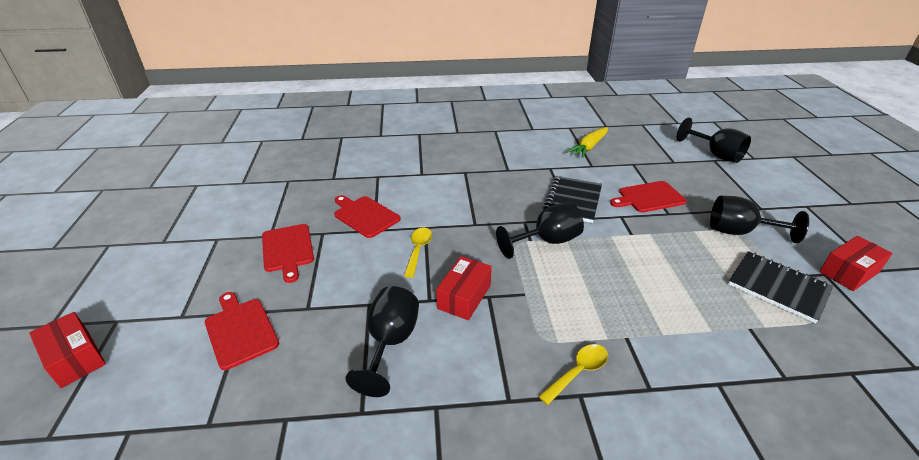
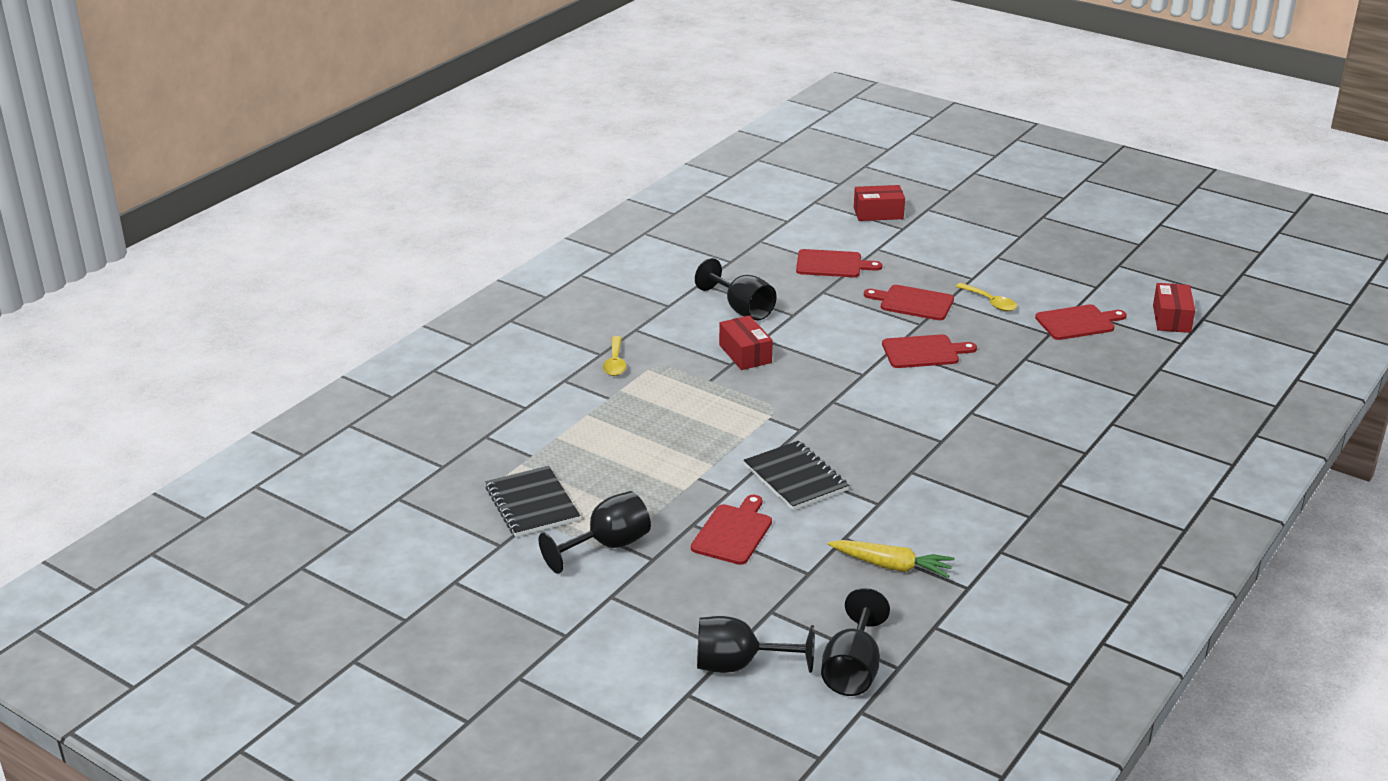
camera: 130 degrees right, 5 degrees down
(262, 176) = (1078, 322): none -> red cutting board
(418, 250) = (832, 358): yellow spoon -> yellow spoon (990, 302)
(547, 241) = (755, 425): black goblet -> black goblet (852, 670)
(588, 147) = (892, 566): yellow carrot -> yellow carrot turned 120 degrees clockwise
(778, 287) = (532, 504): black notebook -> black notebook turned 75 degrees clockwise
(848, 272) = (480, 561): red box -> red box (1171, 319)

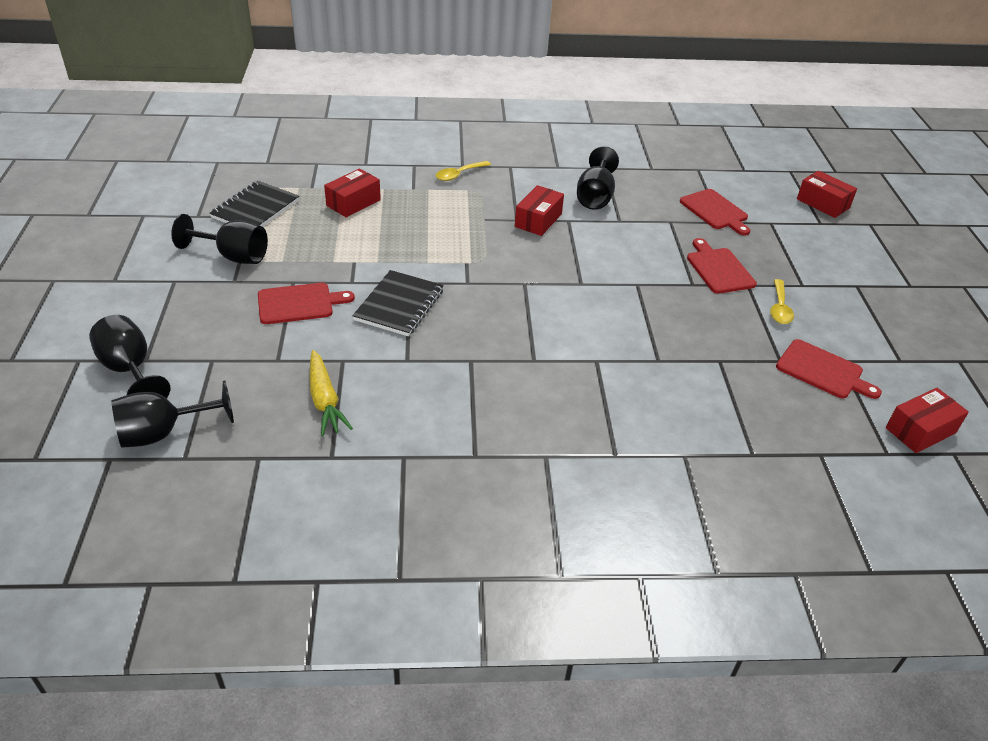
camera: 50 degrees right, 10 degrees up
(592, 441) = (353, 203): none -> red box
(924, 352) = (653, 301): red cutting board -> none

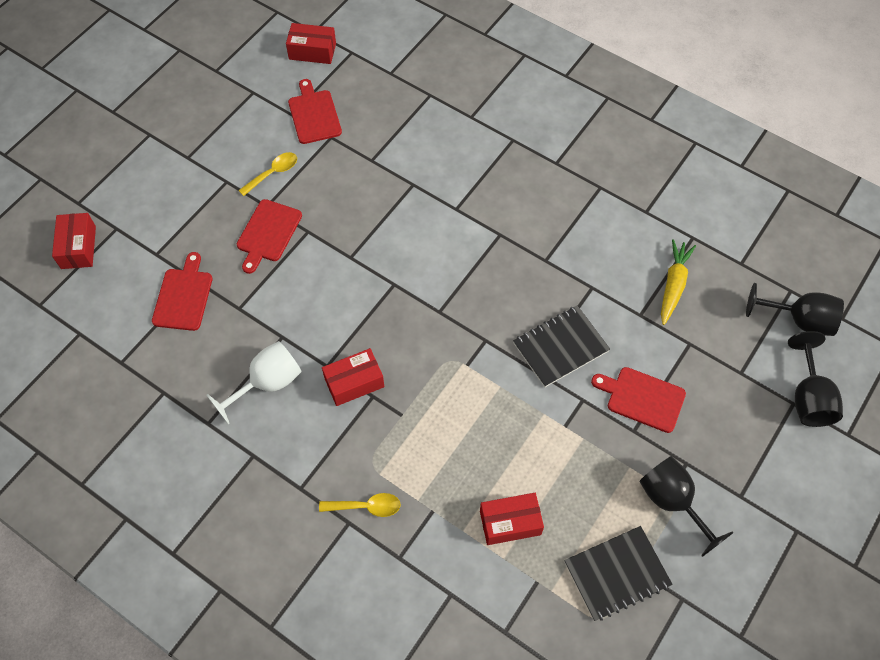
camera: 140 degrees left, 20 degrees up
(595, 197) = (267, 383): black goblet -> white goblet

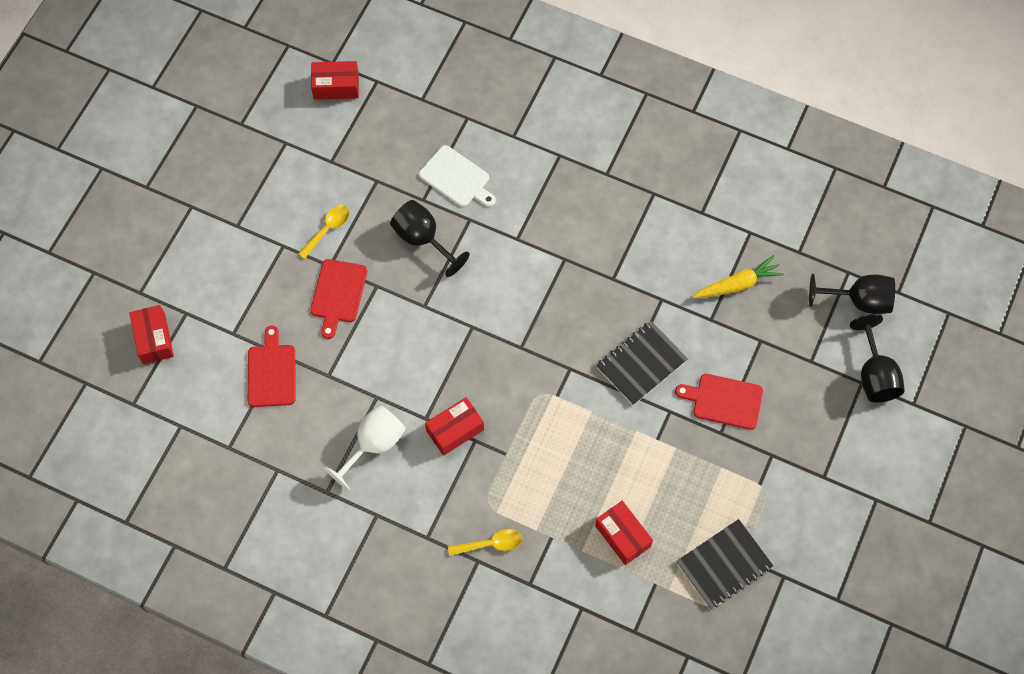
camera: 10 degrees left, 5 degrees up
(314, 114) = (354, 158): red cutting board -> none
(408, 146) = (456, 178): none -> white cutting board
(510, 522) = (622, 536): red box -> red box turned 75 degrees clockwise
(672, 501) = (764, 492): black goblet -> black goblet (423, 239)
(673, 285) = (738, 284): yellow carrot -> yellow carrot turned 60 degrees clockwise

